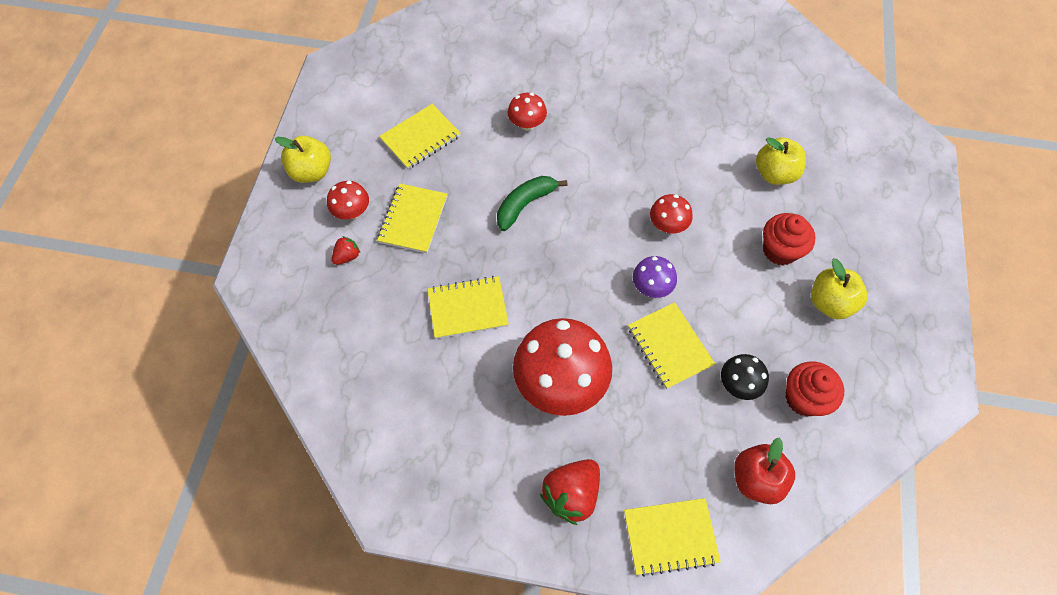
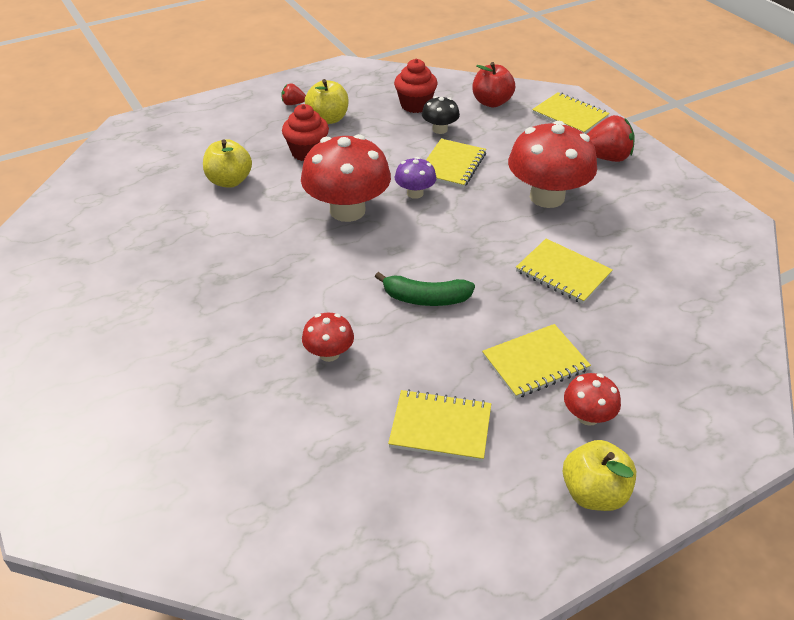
camera: 130 degrees left, 20 degrees down
(347, 256) = (630, 382): red strawberry -> red strawberry (293, 104)
(667, 225) = (347, 210): red mushroom -> red mushroom, size x2.05

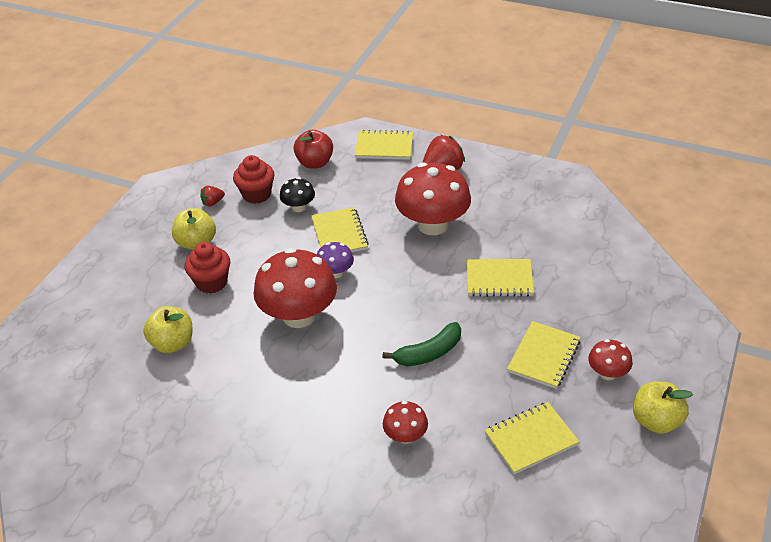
camera: 35 degrees left, 0 degrees up
(293, 104) = (150, 243): red strawberry -> red strawberry (213, 202)

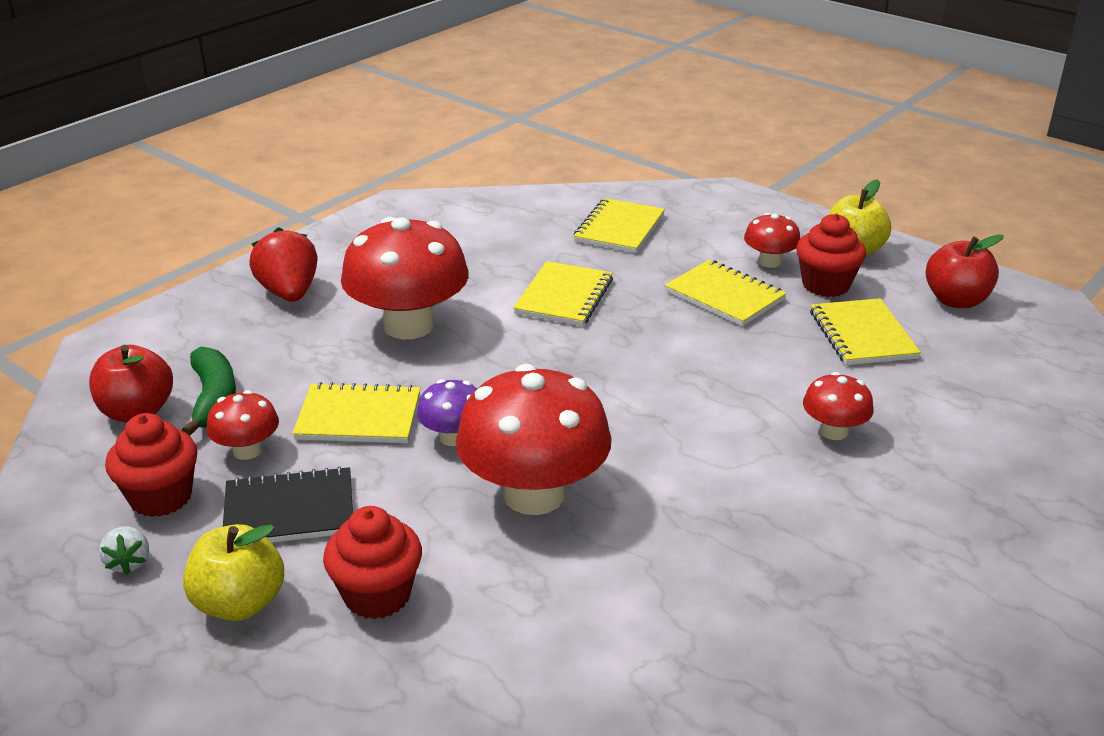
camera: 75 degrees left, 10 degrees down
(173, 343) = (521, 675): yellow apple -> none
(213, 202) = (128, 562): red strawberry -> white strawberry
(259, 236) = (289, 511): none -> black notebook
(299, 207) = (247, 450): black mushroom -> red mushroom
(384, 147) = (172, 332): yellow notebook -> yellow notebook (619, 228)
(428, 353) = (680, 381): green banana -> green banana (214, 399)
(591, 410) = (825, 285): none -> red cupcake
(614, 494) = (956, 300): none -> red apple

